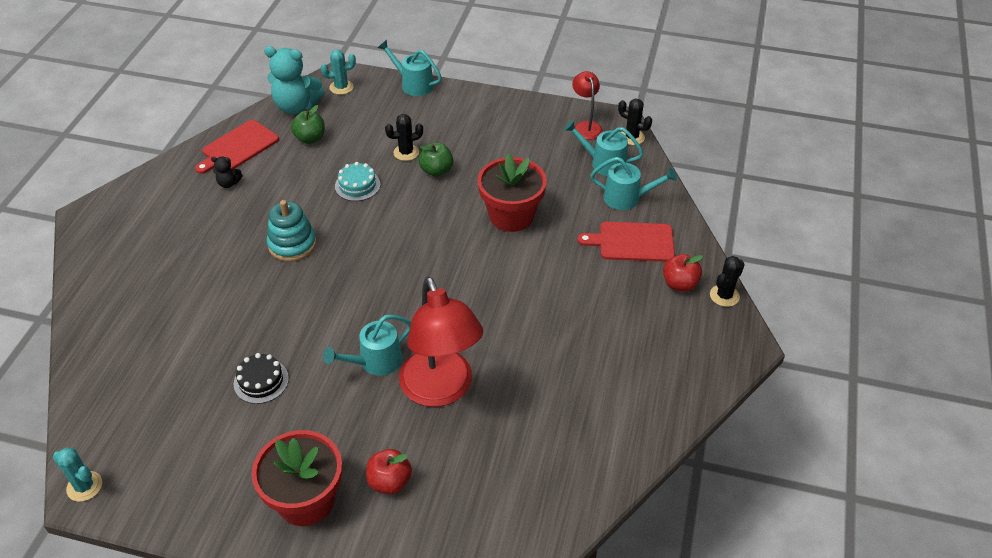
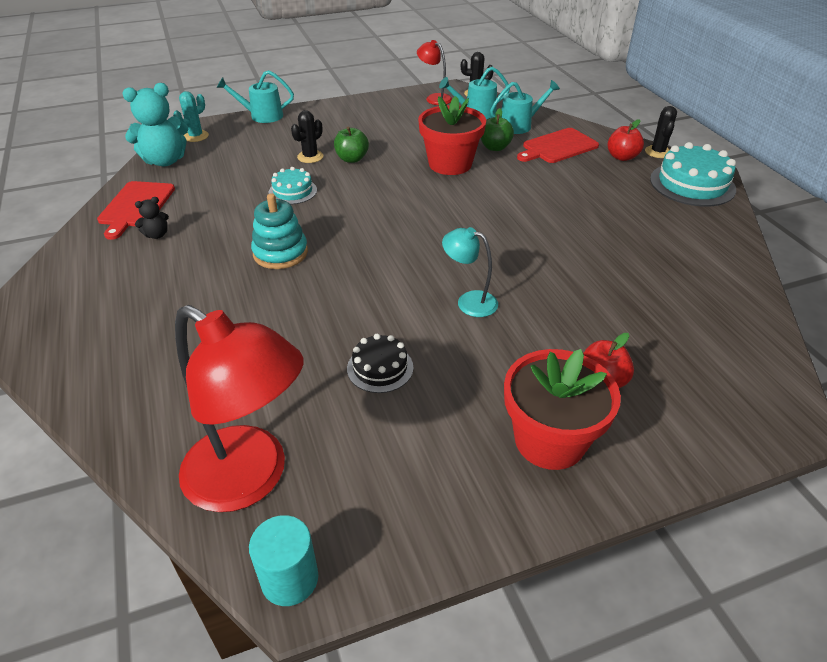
camera: 35 degrees left, 5 degrees down
(84, 486) = (289, 579): turquoise cactus -> turquoise cylinder
(310, 138) = (206, 177): green apple -> green apple (495, 147)
(375, 362) = (469, 301): turquoise watering can -> turquoise lamp
(441, 390) = (551, 294): red lamp -> red lamp (250, 479)
(707, 349) = (692, 184): none -> turquoise cake

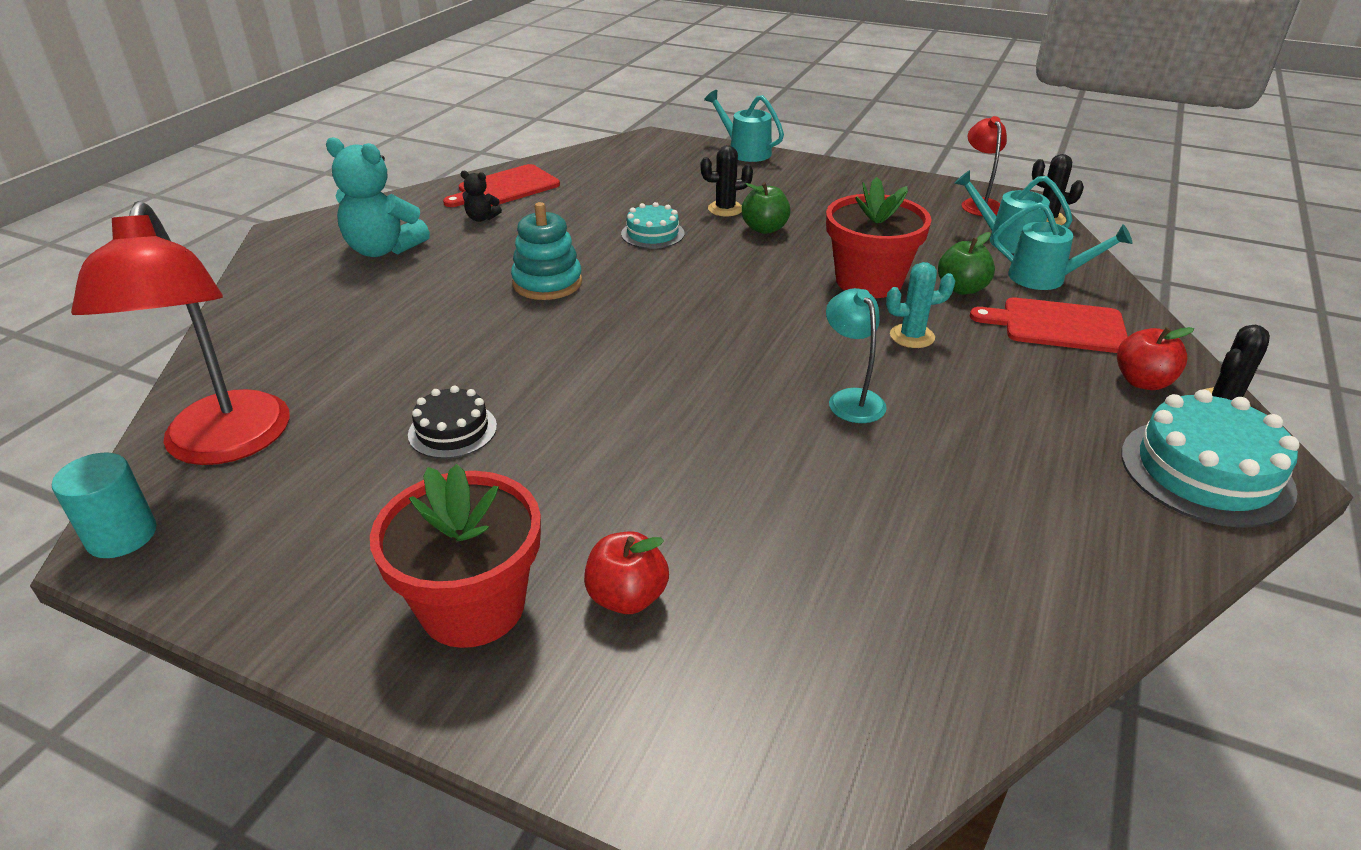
camera: 45 degrees right, 5 degrees down
(165, 161) = (590, 159): turquoise teddy bear -> turquoise teddy bear (383, 249)
(196, 136) = (652, 148): turquoise cactus -> turquoise cactus (912, 336)
(469, 301) = (637, 426): turquoise lamp -> turquoise lamp (851, 399)

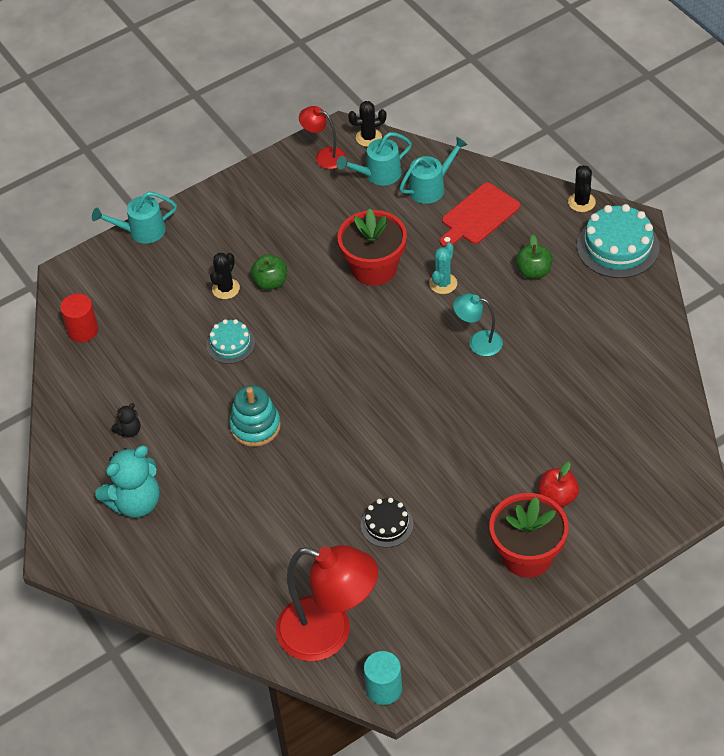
camera: 55 degrees left, 15 degrees up
(505, 188) = (86, 399): red cutting board -> none
(591, 162) = (83, 330): none -> red cylinder
(961, 288) = (413, 231): green apple -> green apple (533, 271)
(1142, 382) = (546, 218): red apple -> none

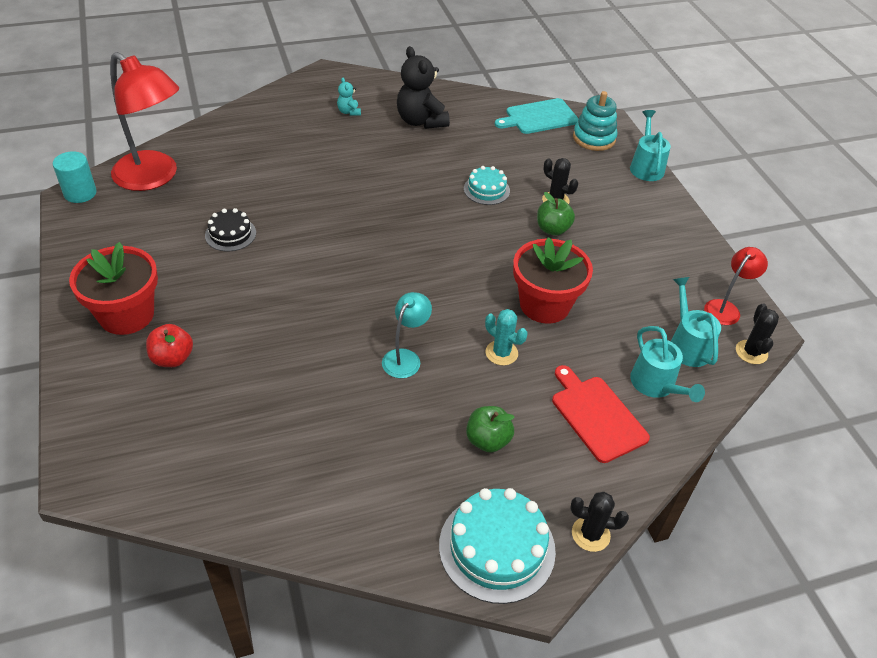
camera: 100 degrees right, 5 degrees down
(83, 330) = (539, 117): red cylinder -> turquoise cutting board
(129, 431) = (421, 121): black teddy bear -> black teddy bear, size x2.13
(135, 502) = (349, 112): turquoise teddy bear -> turquoise teddy bear, size x0.47
(255, 426) = (386, 184): turquoise stacking toy -> turquoise stacking toy (594, 138)
(329, 633) = (154, 177): red lamp -> red lamp turned 90 degrees counterclockwise

